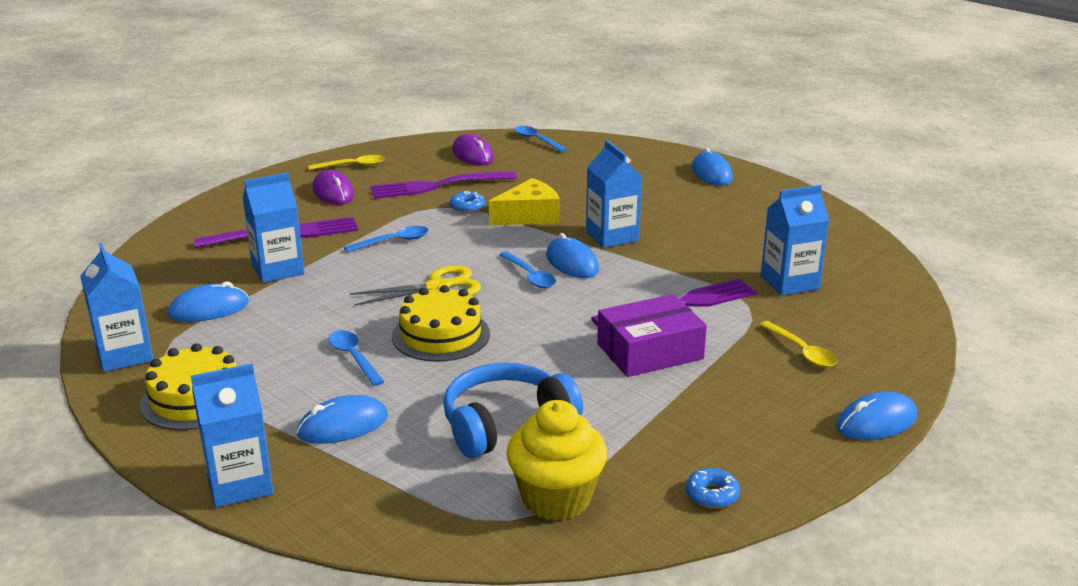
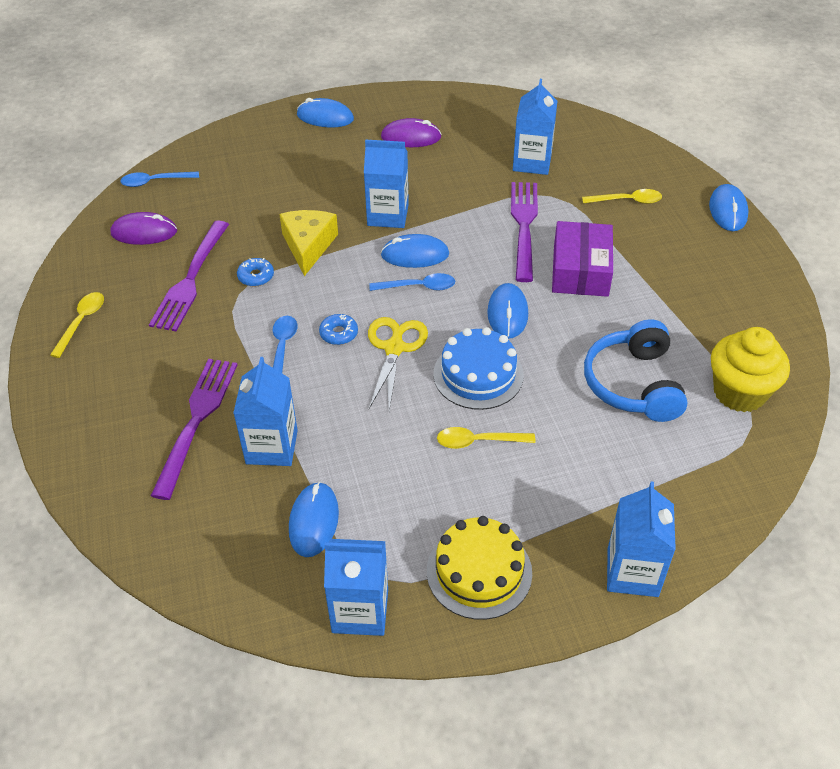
camera: 60 degrees left, 20 degrees up
(333, 192) = (132, 356): purple mouse -> purple mouse (411, 137)
(343, 425) = (582, 480): blue mouse -> blue mouse (507, 313)
(353, 357) = (478, 441): blue spoon -> yellow spoon
(441, 335) = (478, 374): yellow cake -> blue cake
(712, 495) = (770, 317): blue donut -> blue donut (339, 333)

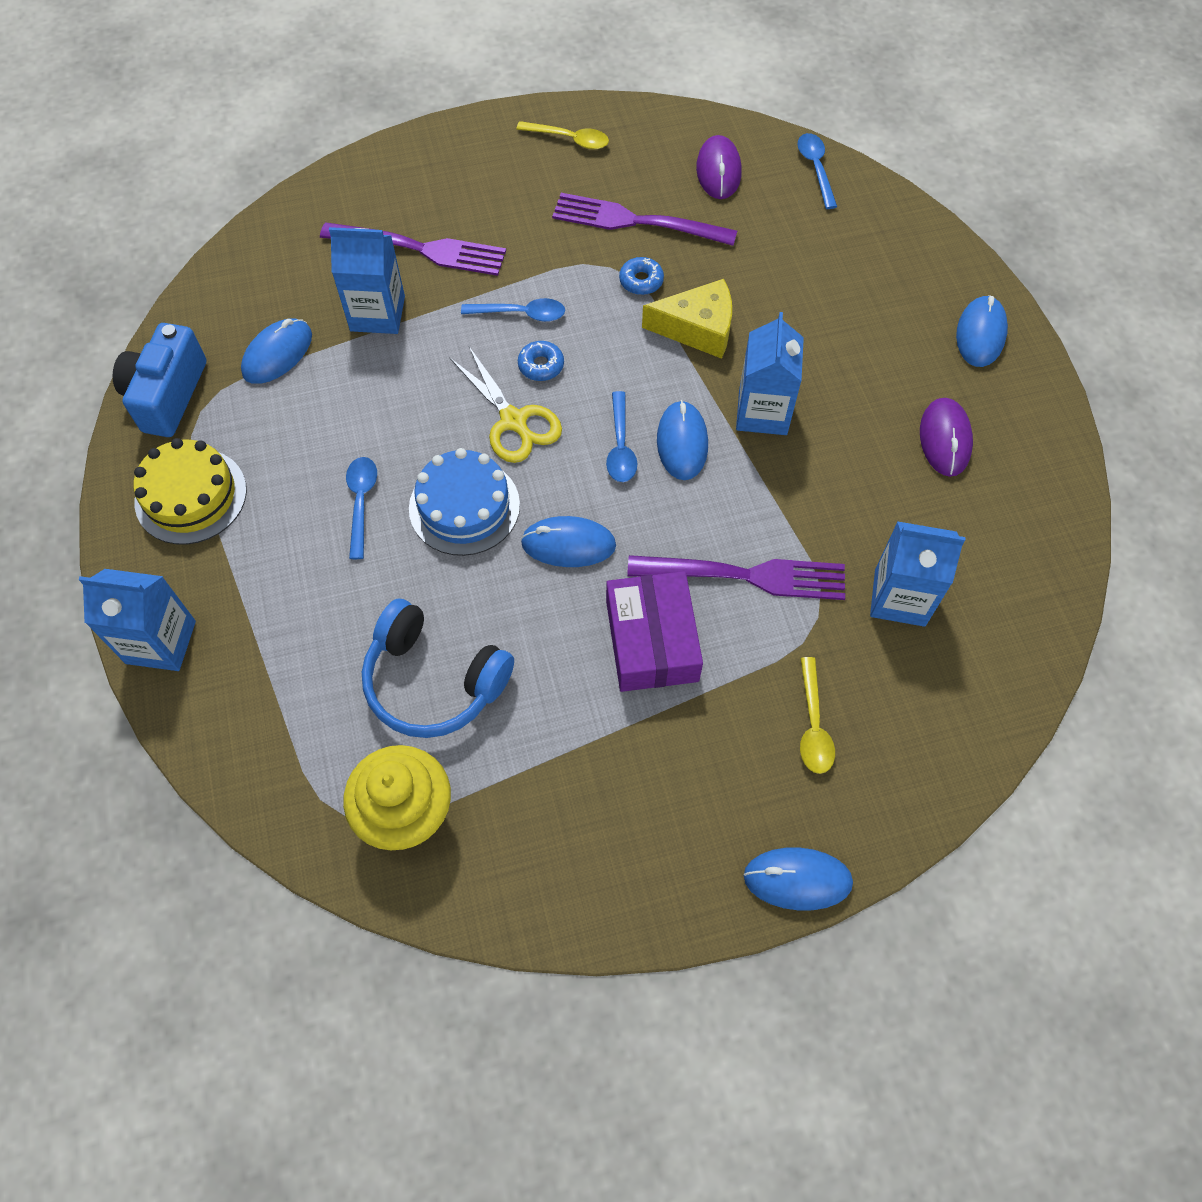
camera: 90 degrees right, 15 degrees up
(313, 521) = (277, 354): blue mouse -> blue mouse turned 60 degrees counterclockwise
(360, 611) = (167, 395): blue carton -> blue camera
(394, 348) = (513, 421): yellow scissors -> yellow scissors turned 45 degrees clockwise
(478, 441) = (361, 502): yellow spoon -> blue spoon
(580, 270) = (652, 641): purple box -> purple box turned 75 degrees clockwise
(633, 384) = (433, 681): blue headphones -> blue headphones turned 150 degrees counterclockwise

